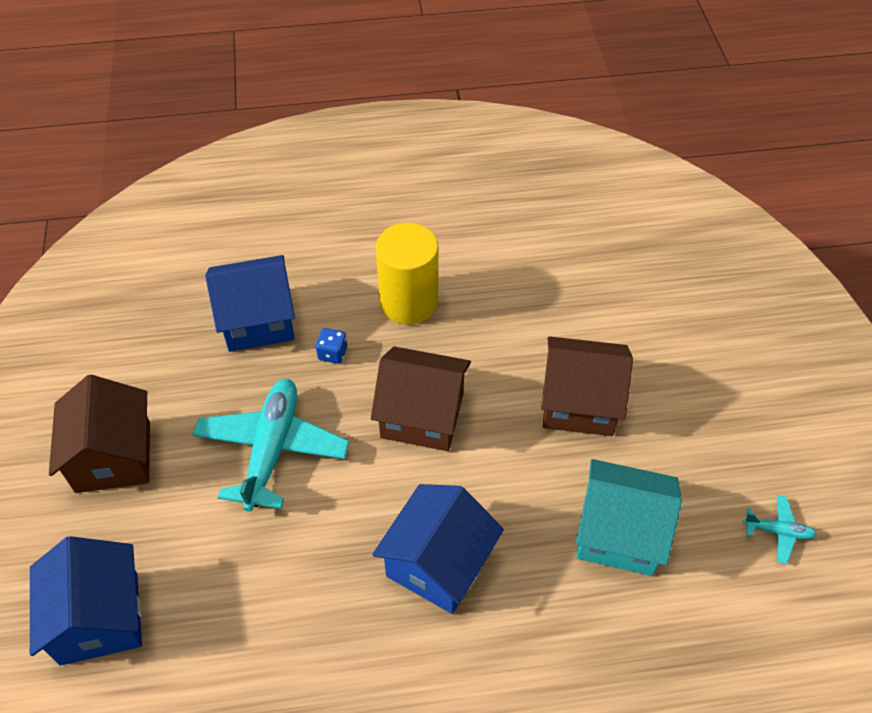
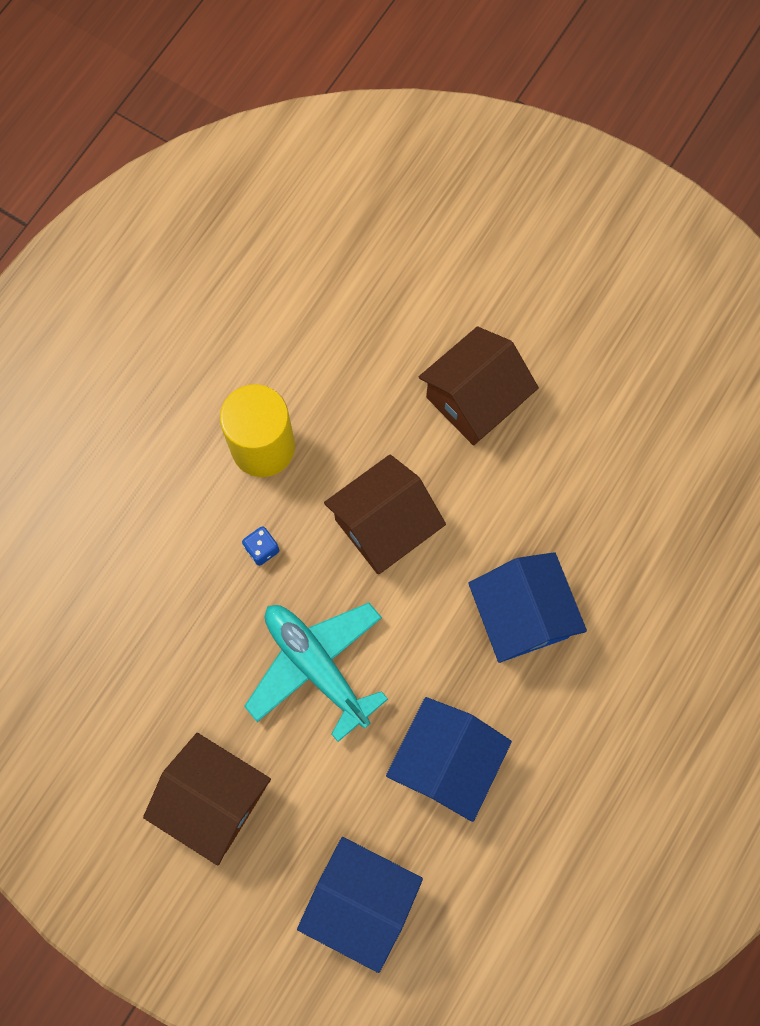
camera: 50 degrees left, 20 degrees up
(258, 320) = (171, 585): blue house -> blue house (446, 762)
(619, 533) = (602, 468): turquoise house -> none
(778, 531) = (689, 361): turquoise plane -> none

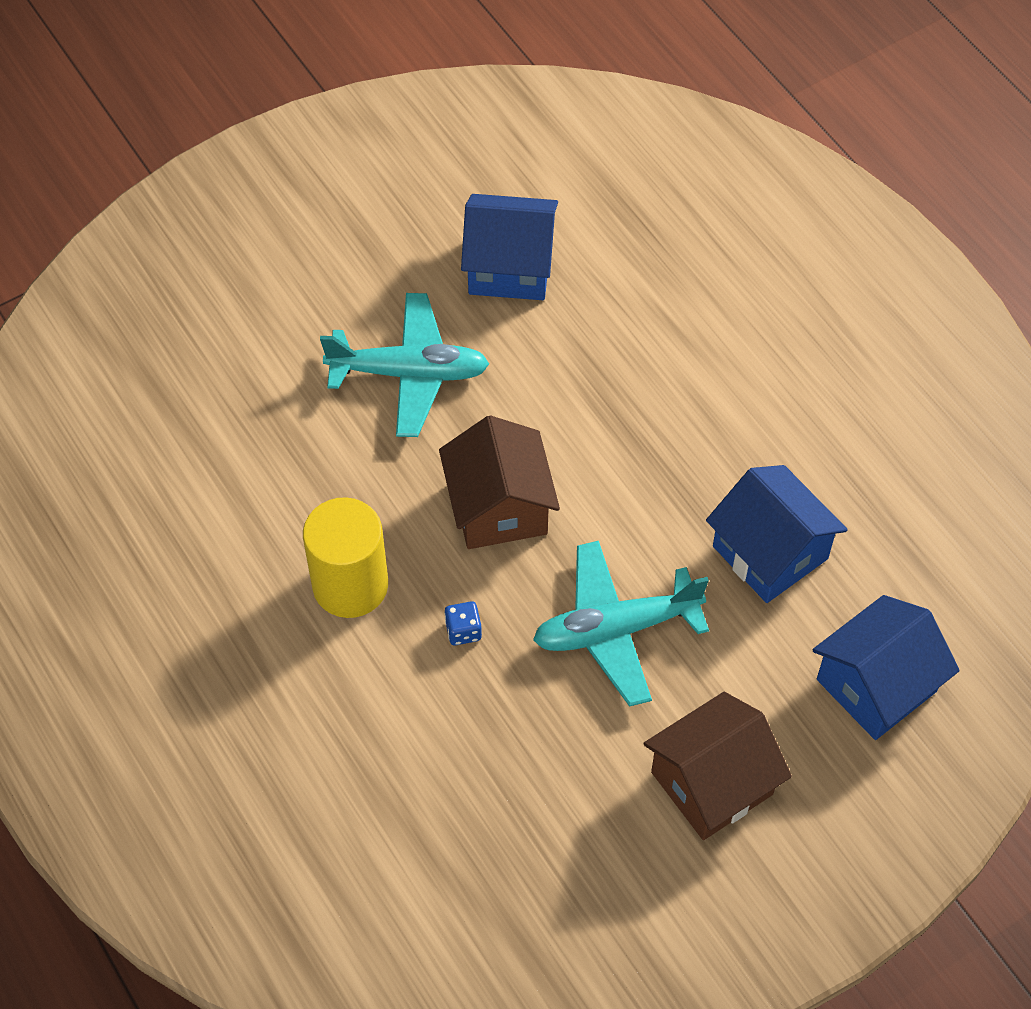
camera: 65 degrees left, 15 degrees down
(474, 399) = (409, 373): brown house -> turquoise plane
(521, 616) = (654, 427): blue house -> blue house (510, 267)

